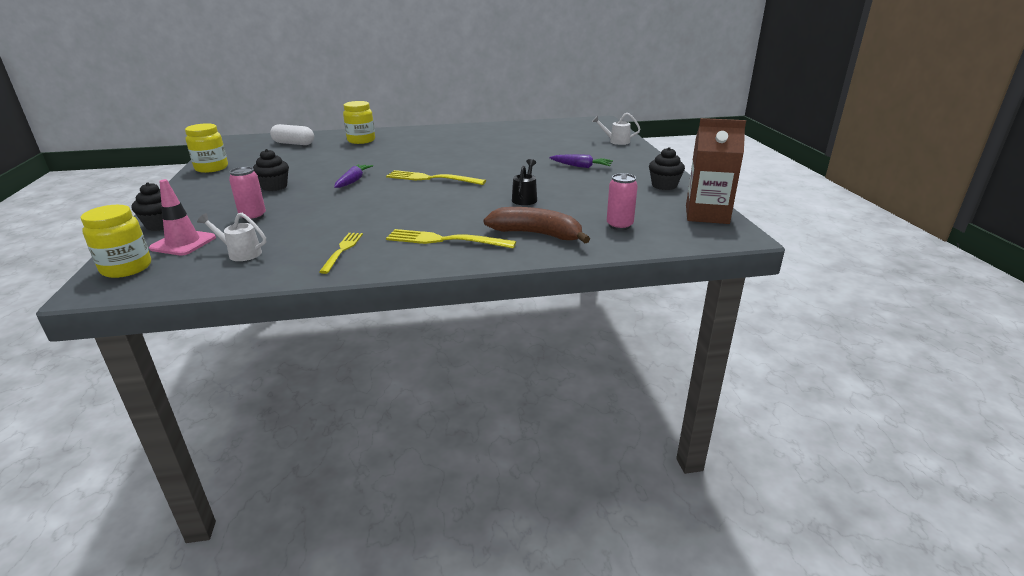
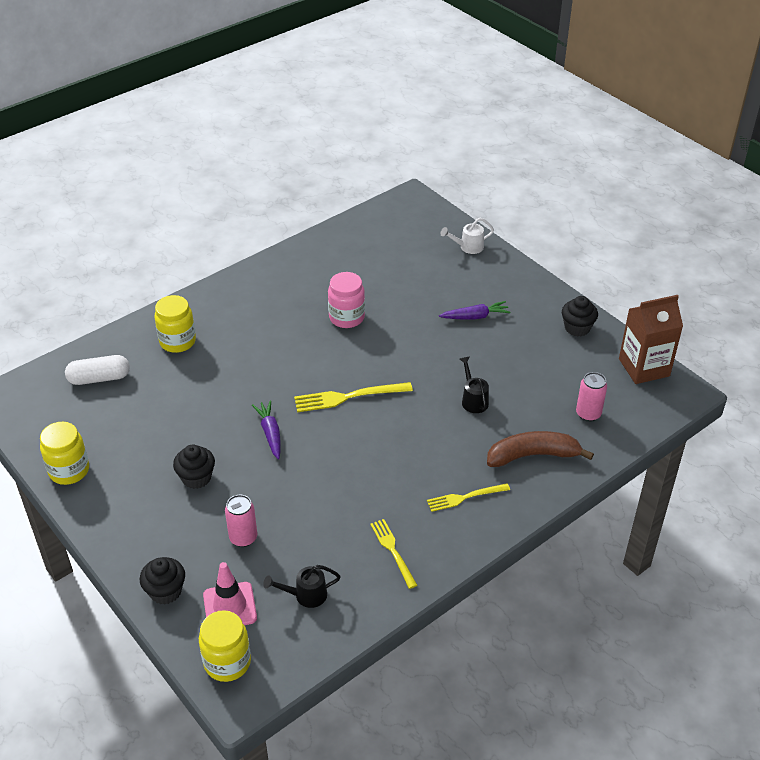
camera: 30 degrees left, 15 degrees up
(241, 253) = (306, 595): white watering can -> black watering can
(444, 240) = (464, 498): yellow fork -> yellow fork, size x0.66
(483, 151) = (346, 317): none -> pink jar

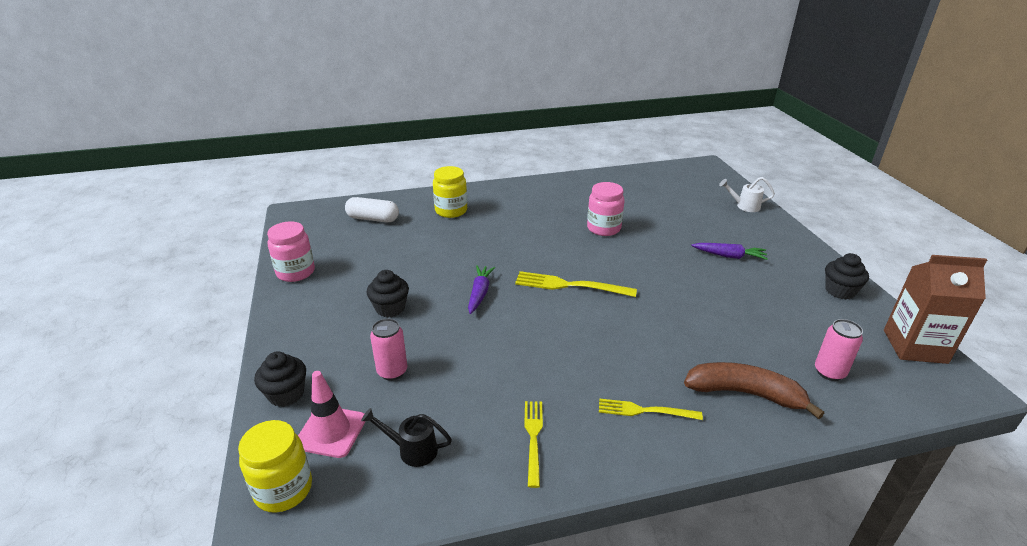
camera: 25 degrees right, 10 degrees down
(69, 470) = (295, 272): yellow jar -> pink jar
(473, 400) = (697, 322): black watering can -> none

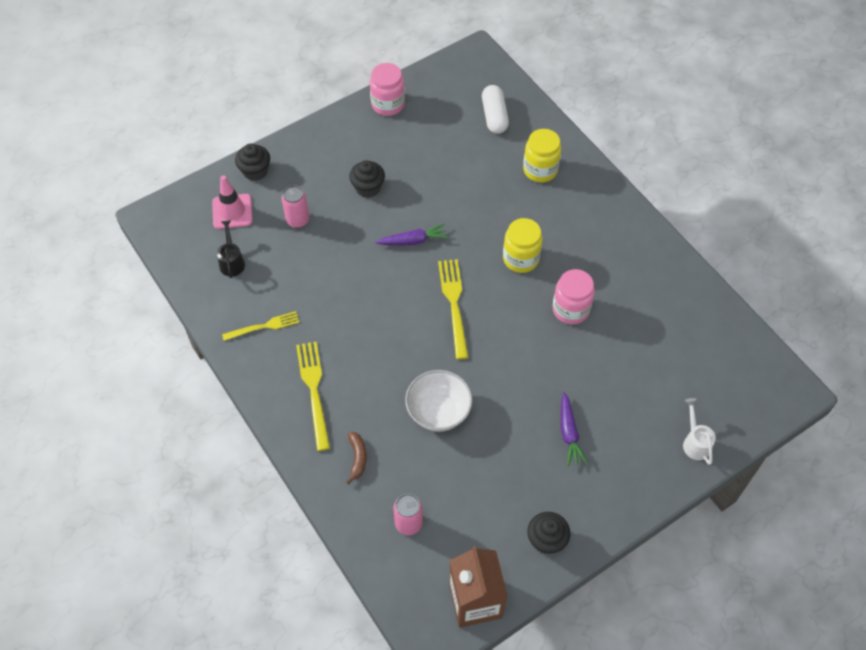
camera: 70 degrees right, 25 degrees up
(283, 489) = (182, 210): yellow jar -> yellow jar (520, 259)
(644, 411) = (313, 390): yellow fork -> yellow fork, size x1.52
(693, 322) = (438, 411): none -> white bowl
(745, 393) = (357, 458): brown banana -> brown banana, size x0.52

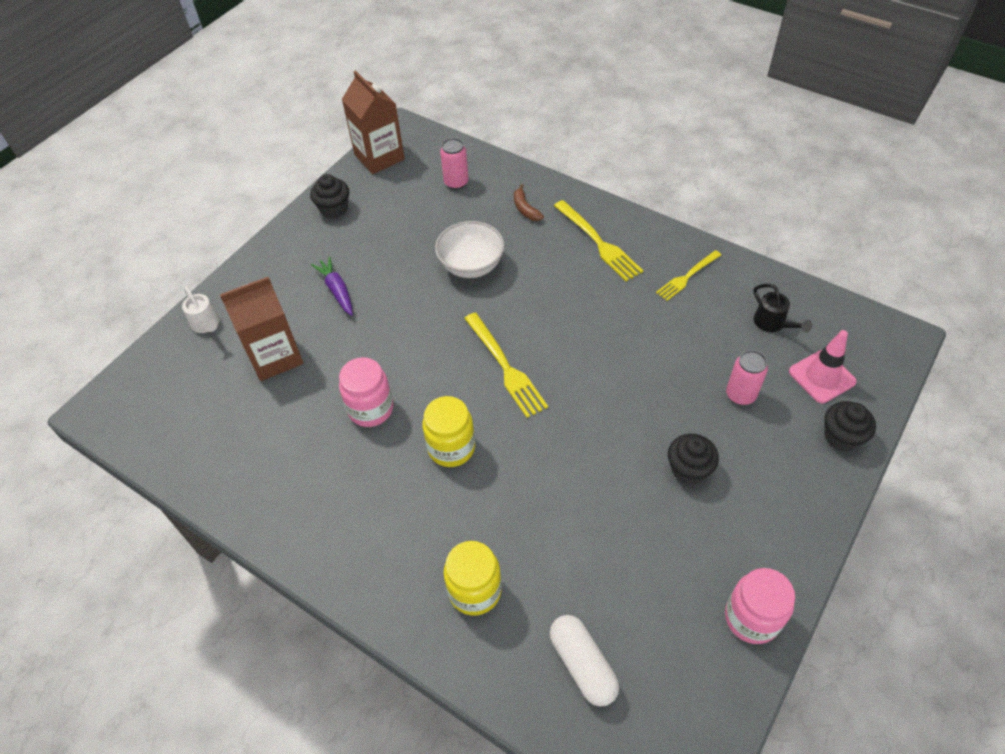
camera: 160 degrees right, 5 degrees down
(413, 241) = (591, 421): purple carrot -> none
(638, 385) = (275, 356): none -> brown carton

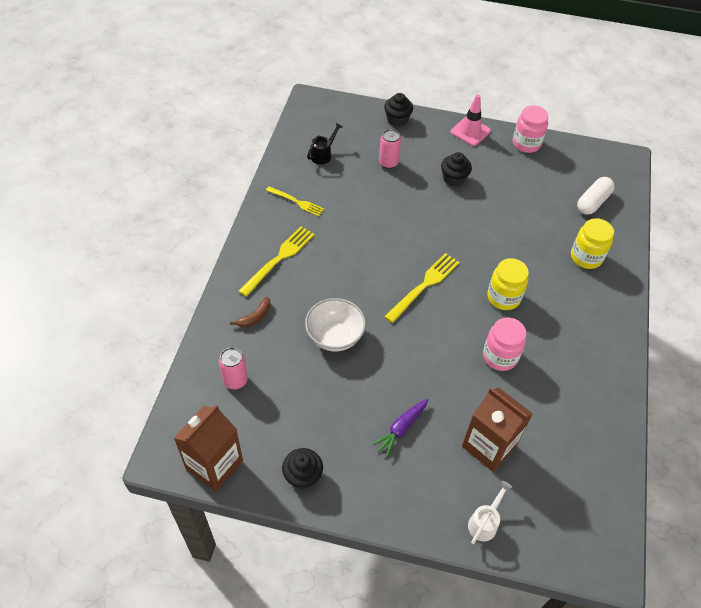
camera: 115 degrees left, 0 degrees up
(822, 376) = (357, 130): pink traffic cone -> pink traffic cone (470, 131)

